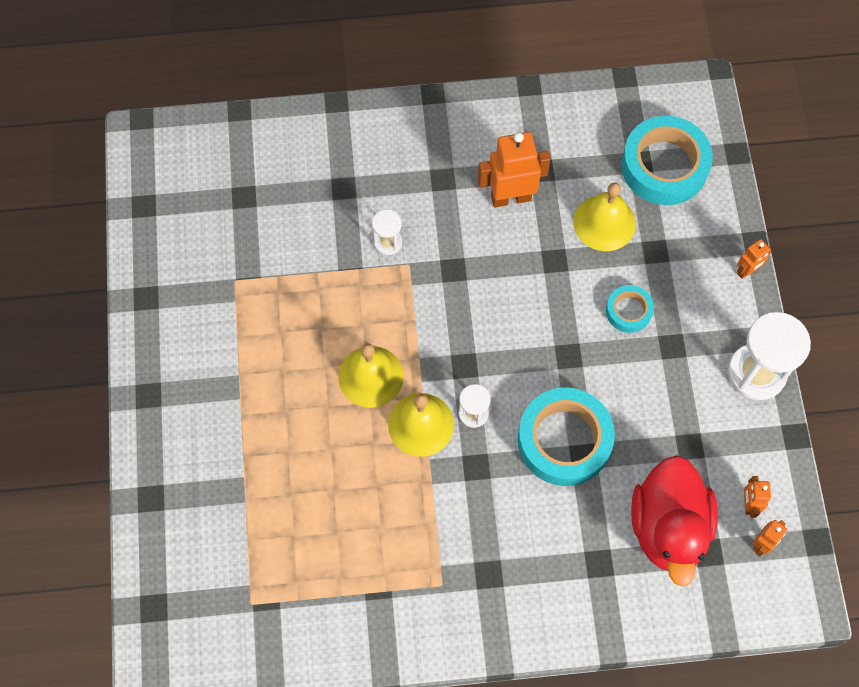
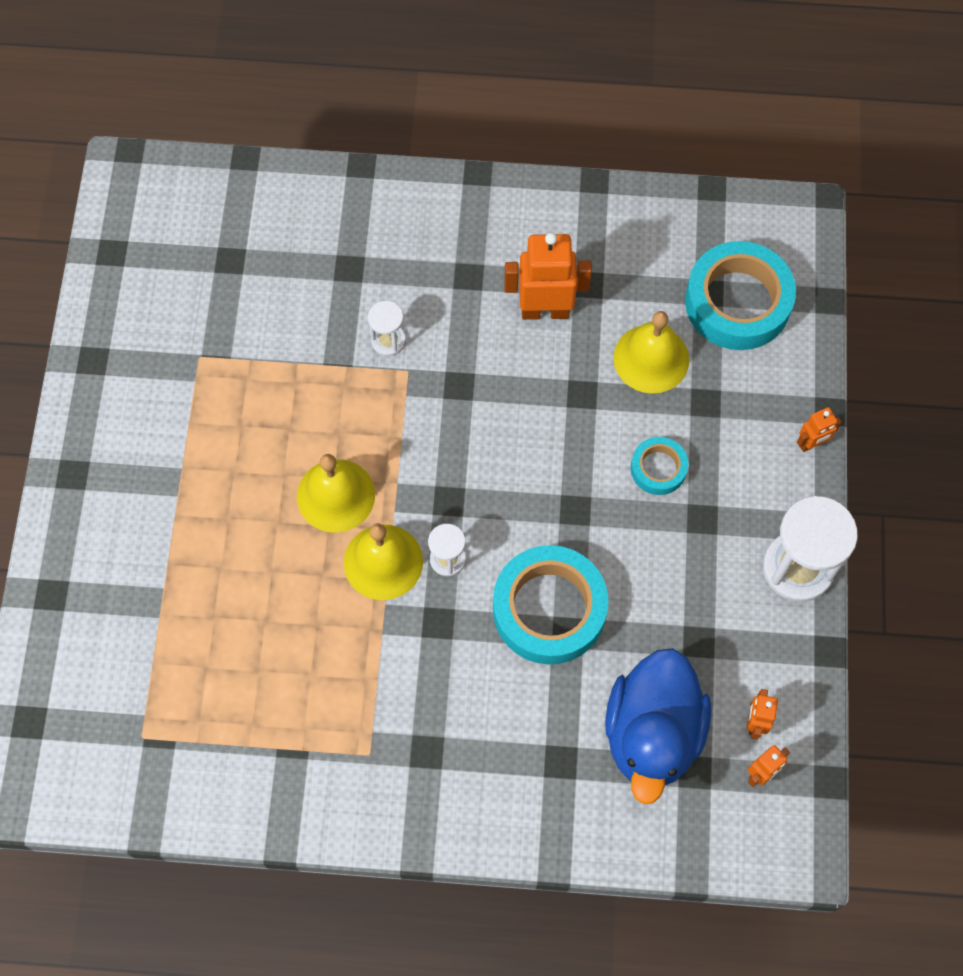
camera: 10 degrees right, 0 degrees up
(668, 527) = (652, 734): red duck -> blue duck

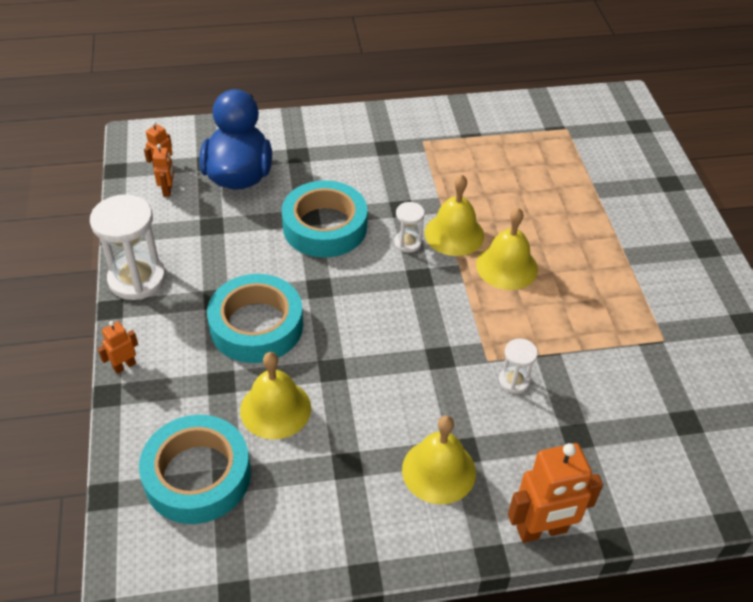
camera: 165 degrees right, 20 degrees down
(500, 260) = (439, 470): none -> yellow bell
(545, 310) = (383, 432): orange robot -> orange robot (542, 530)
(658, 468) = (256, 325): turquoise tape -> turquoise tape, size x1.96

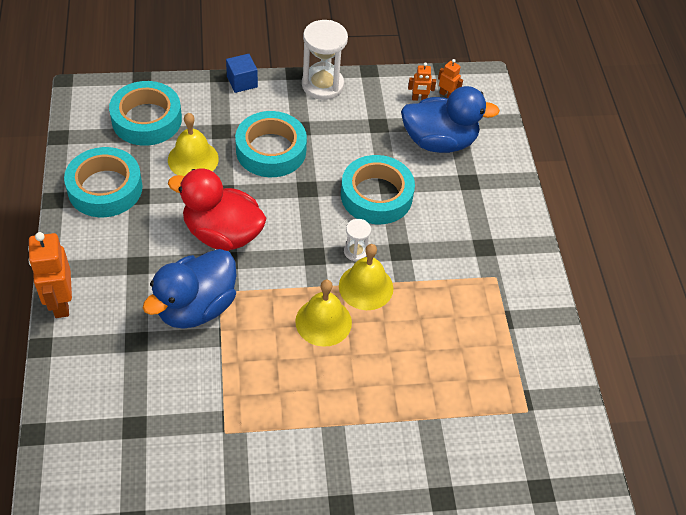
camera: 90 degrees right, 5 degrees up
(124, 366) = (242, 82): orange robot -> blue cube
(337, 510) = (105, 188): none -> turquoise tape
(400, 365) = (222, 233): none -> red duck
(439, 470) = (123, 247): yellow bell -> none
(514, 381) = (196, 307): white hourglass -> blue duck

